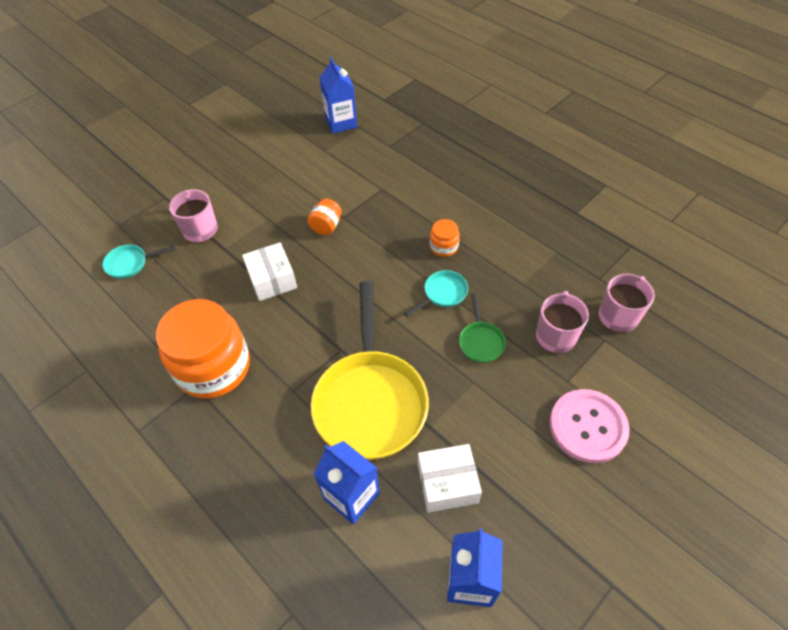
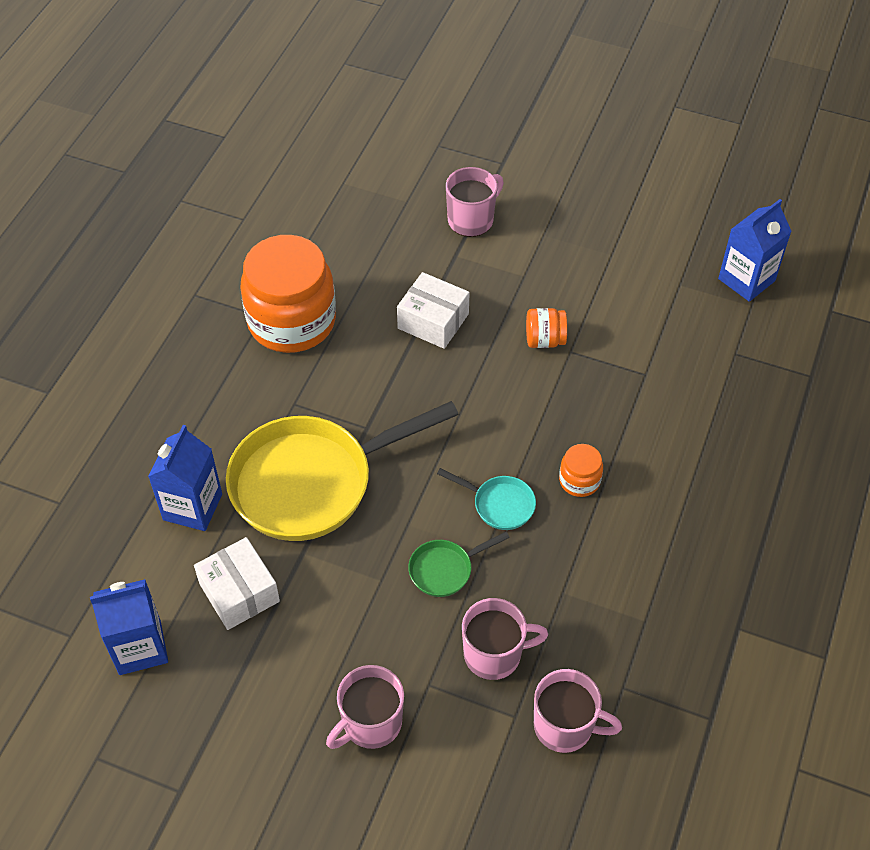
camera: 65 degrees right, 0 degrees up
(130, 264) = (390, 183): turquoise pan -> none
(272, 280) = (433, 321): white box -> white box turned 75 degrees clockwise
(587, 426) = (371, 723): pink button -> pink mug

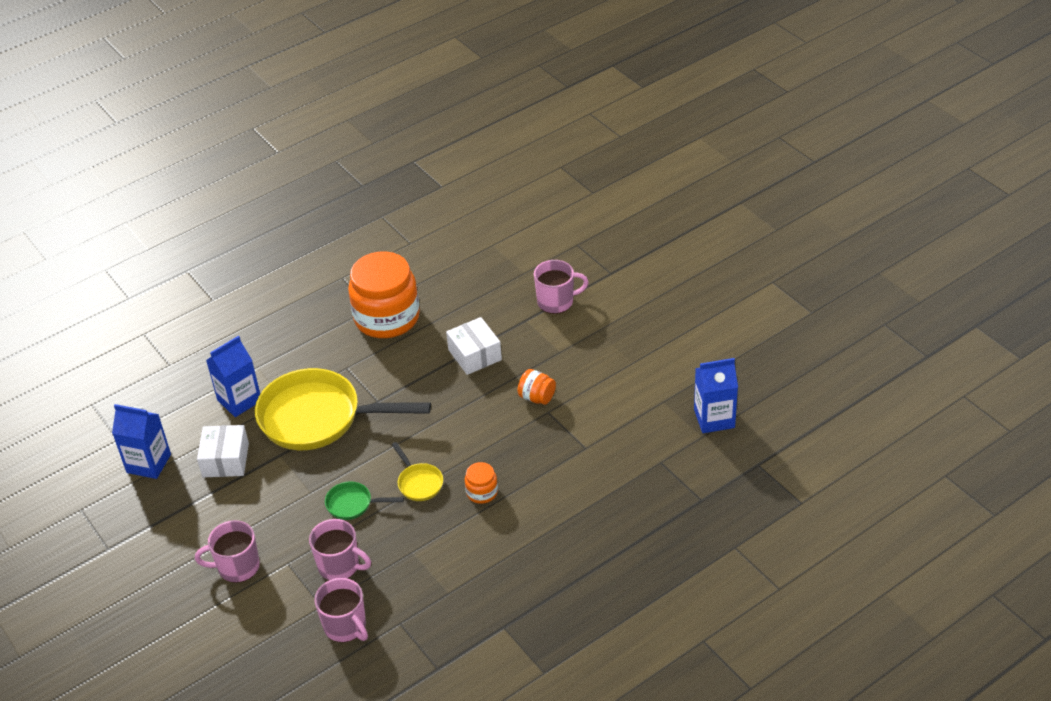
camera: 35 degrees right, 10 degrees down
(499, 504) = (419, 483): turquoise pan -> yellow pan

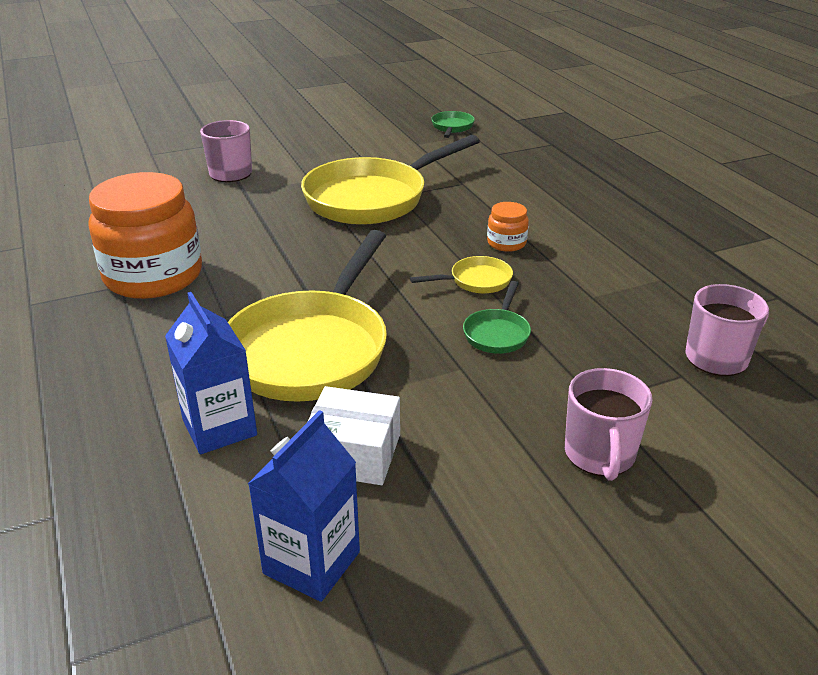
camera: 80 degrees left, 10 degrees down
(340, 565) = (609, 354): pink mug -> none
(475, 355) = (277, 225): white box -> none
(537, 397) = (373, 198): orange jar -> yellow pan
(714, 418) = (452, 127): blue carton -> green pan

